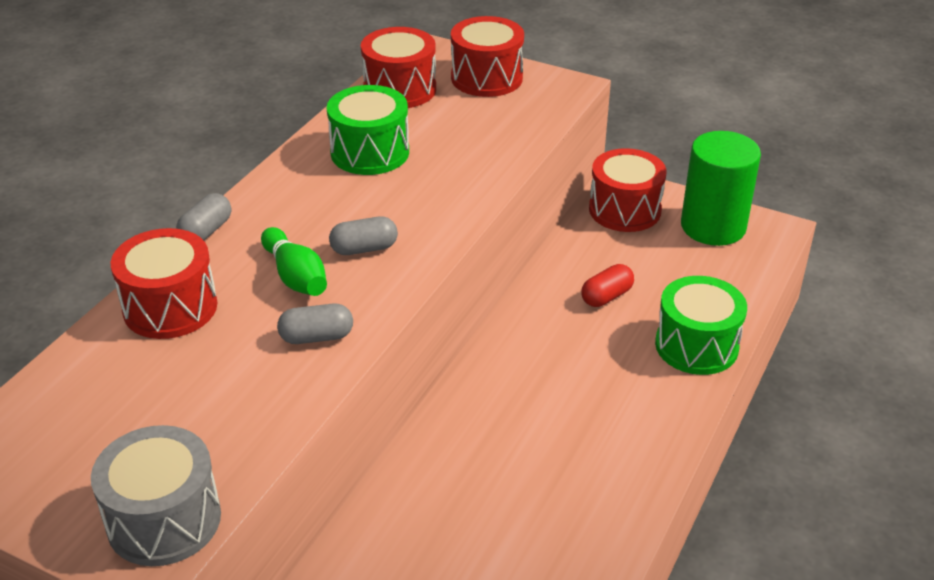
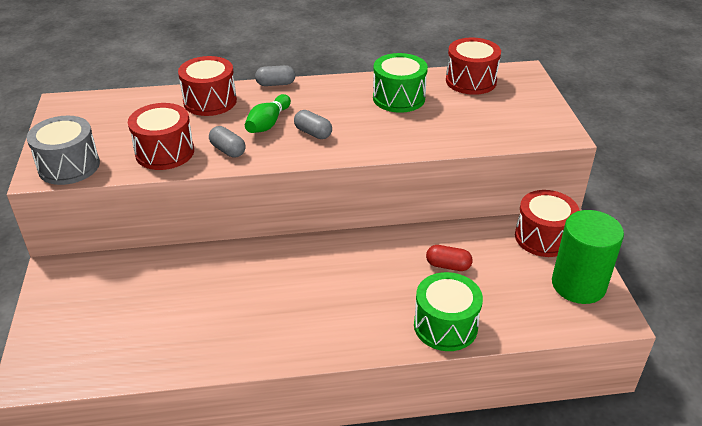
camera: 55 degrees right, 0 degrees up
(486, 78) = (526, 103): red drum -> red drum (165, 152)

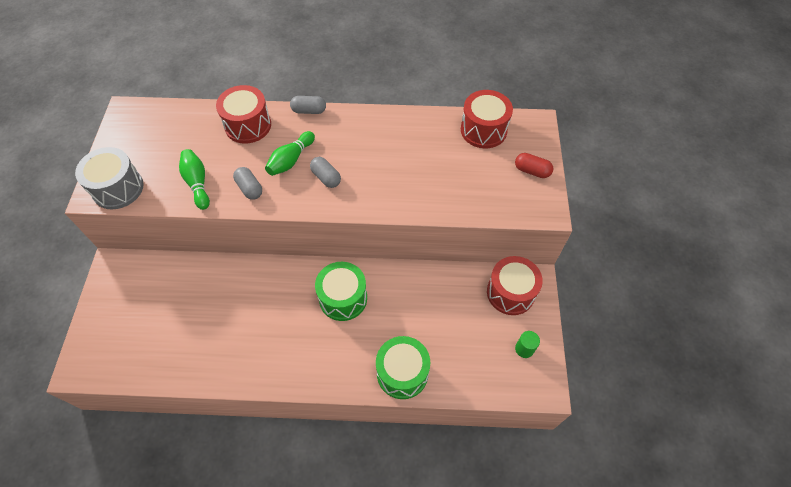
camera: 10 degrees right, 20 degrees up
(165, 152) = (197, 183): red drum -> green bowling pin
(399, 98) = (412, 143): green drum -> green drum (343, 298)
(448, 266) = (422, 310): red capsule -> red capsule (532, 171)
(578, 285) = (524, 349): green cylinder -> green cylinder, size x0.42

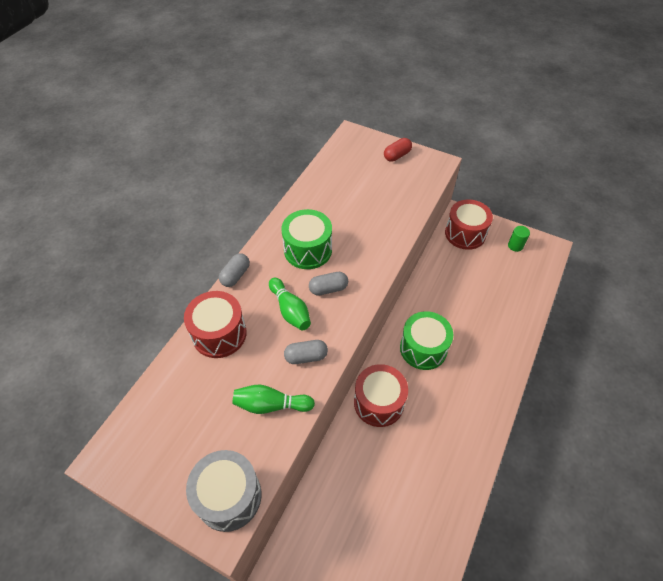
camera: 65 degrees left, 5 degrees down
(402, 373) = (510, 330): green drum -> green drum (308, 250)
(483, 130) = (339, 166): red drum -> red drum (378, 402)

